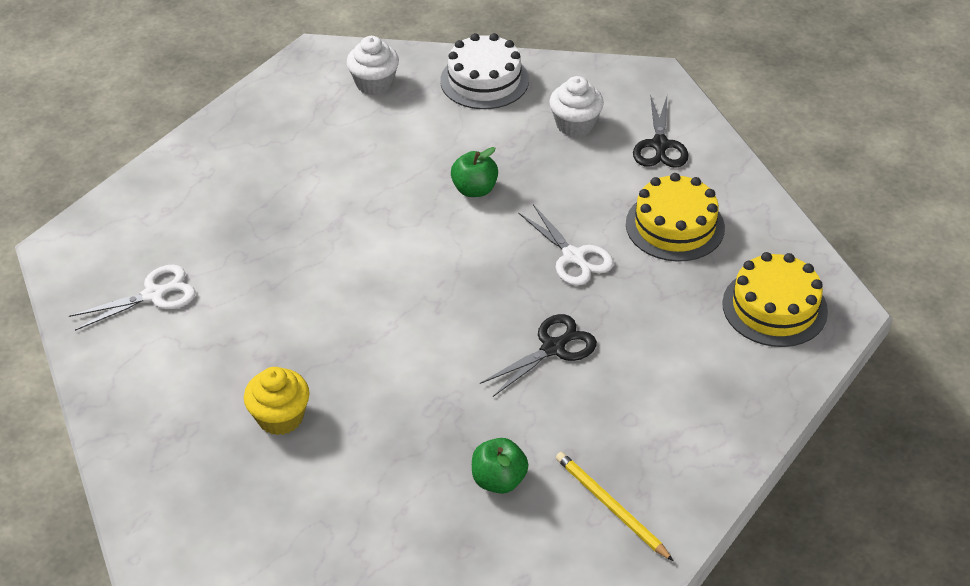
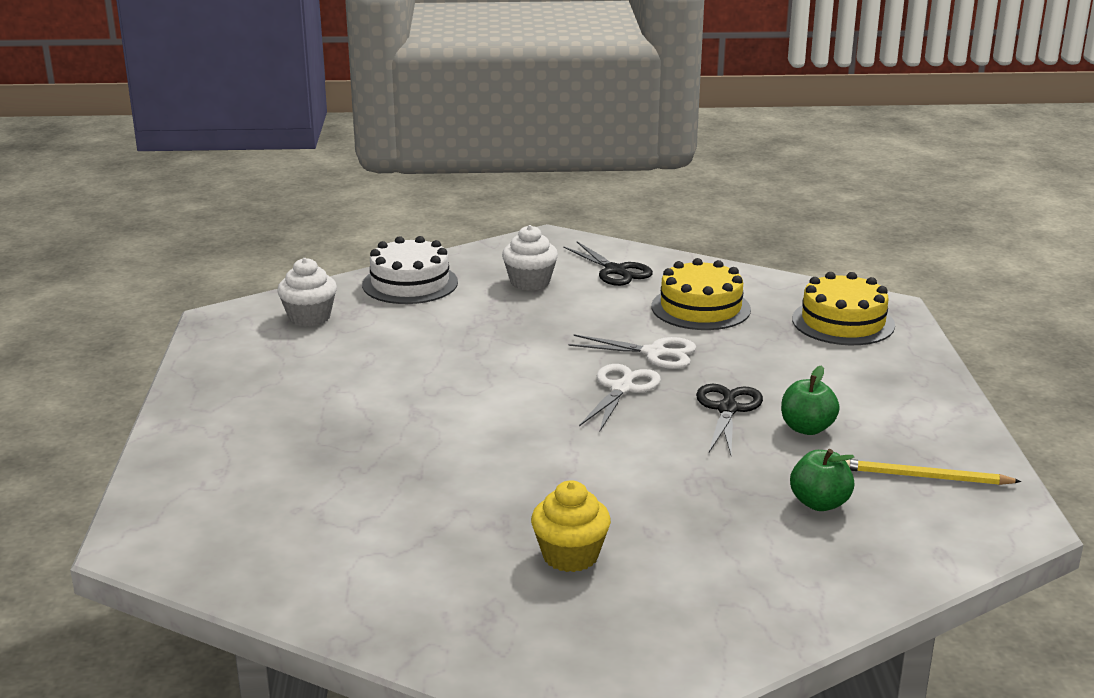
camera: 40 degrees left, 20 degrees down
(154, 295) = (302, 533): white scissors -> white scissors (621, 389)
(474, 189) = (508, 346): green apple -> green apple (807, 428)

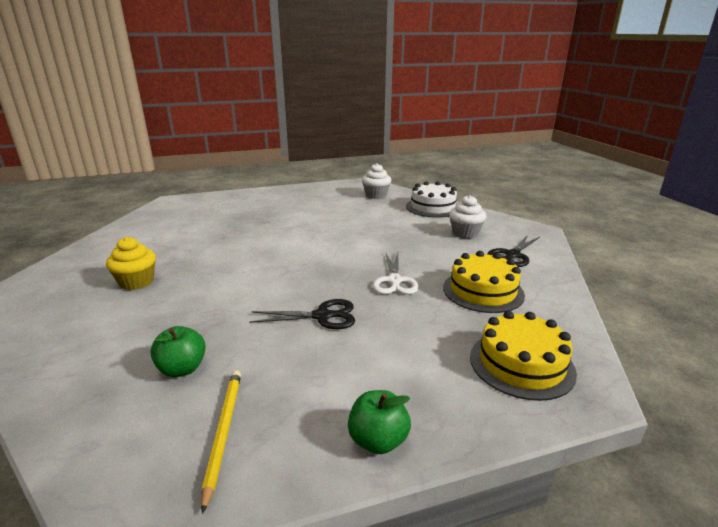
camera: 75 degrees right, 0 degrees up
(621, 389) = (336, 275): white scissors -> none
(807, 428) = (302, 355): green apple -> green apple (378, 440)

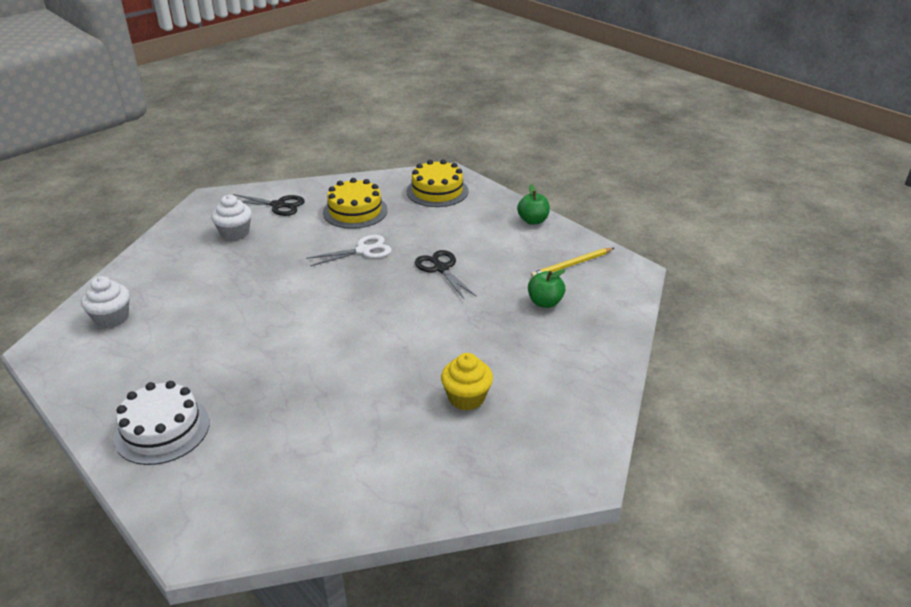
camera: 115 degrees left, 10 degrees up
(433, 207) = (155, 264): white cake -> white cake (162, 430)

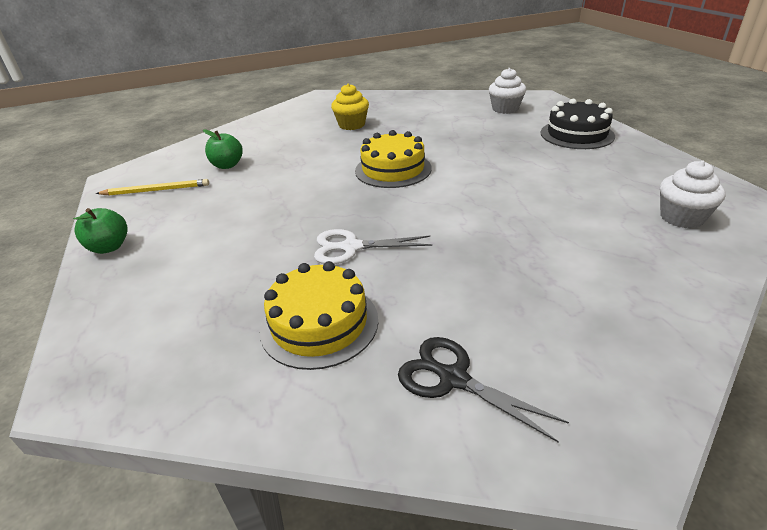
camera: 155 degrees left, 0 degrees up
(162, 430) = (576, 134): white cake -> black cake
(235, 233) = (540, 322): white cupcake -> white cupcake (505, 109)
(437, 191) = (151, 338): yellow cake -> yellow cake (393, 169)
(441, 268) = (282, 208): black scissors -> none

